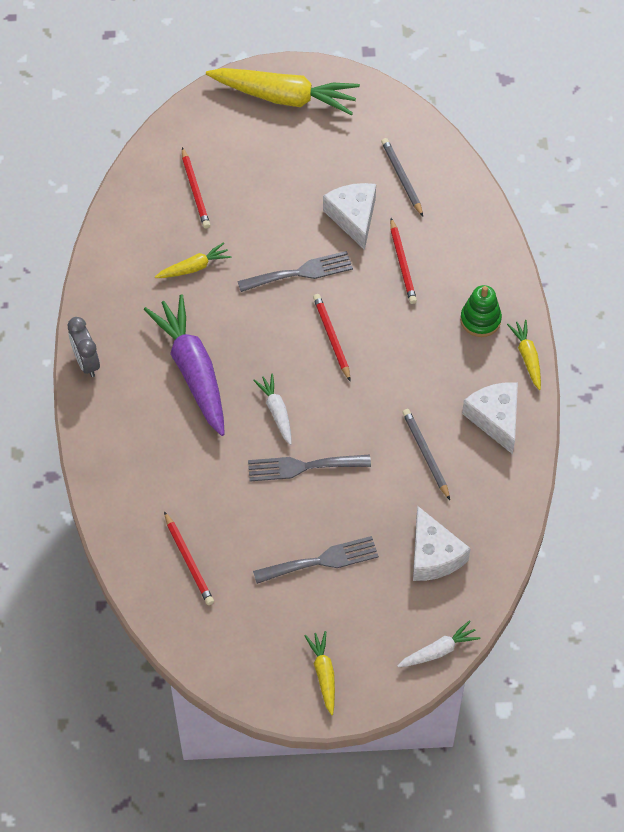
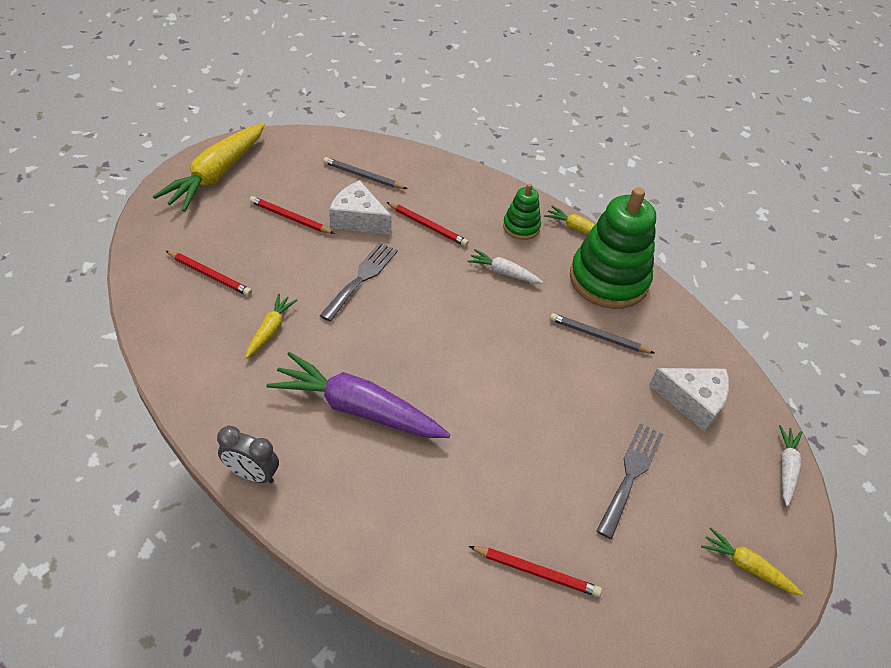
camera: 50 degrees left, 10 degrees down
(276, 411) = (461, 388): white carrot -> white carrot (503, 272)
(285, 97) = (216, 175): yellow carrot -> yellow carrot turned 150 degrees clockwise
(302, 467) = (529, 414): grey fork -> none
(331, 337) = (437, 306): red pencil -> red pencil (290, 218)
(495, 418) = (608, 279): white cheese -> green stacking toy

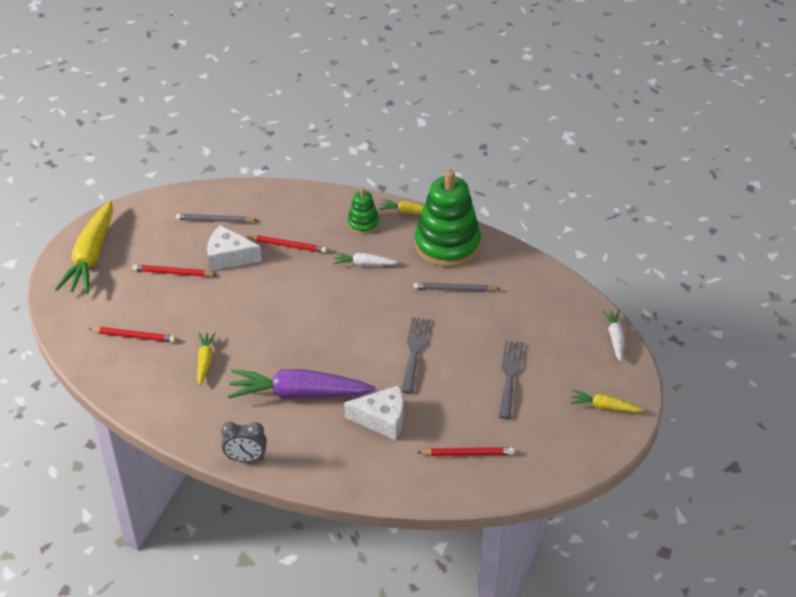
camera: 15 degrees left, 5 degrees down
(361, 278) = (255, 302): grey fork -> grey fork (415, 351)
(692, 401) = (538, 314): white cheese -> white cheese (382, 419)

